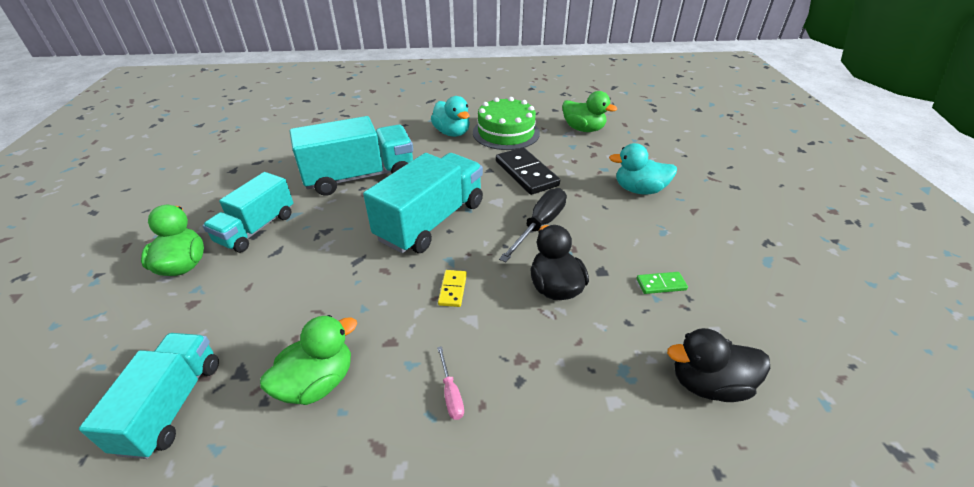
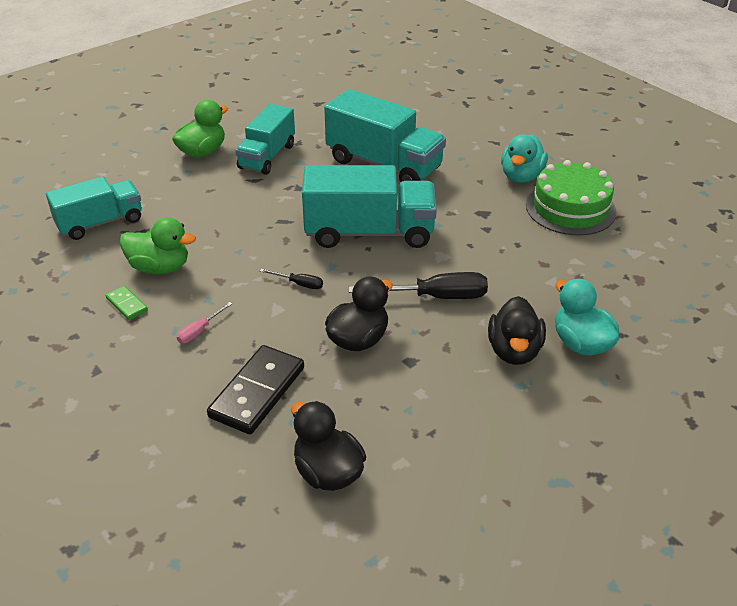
camera: 55 degrees right, 0 degrees up
(257, 228) = (267, 156): turquoise truck -> turquoise truck turned 60 degrees counterclockwise
(452, 289) = (299, 284): yellow domino -> black screwdriver
(526, 173) = (510, 254): black domino -> black domino (257, 392)
(583, 129) = (658, 258): green duck -> none
(626, 218) = (514, 351): none -> black duck
(661, 284) = (431, 407): green domino -> green domino (127, 304)

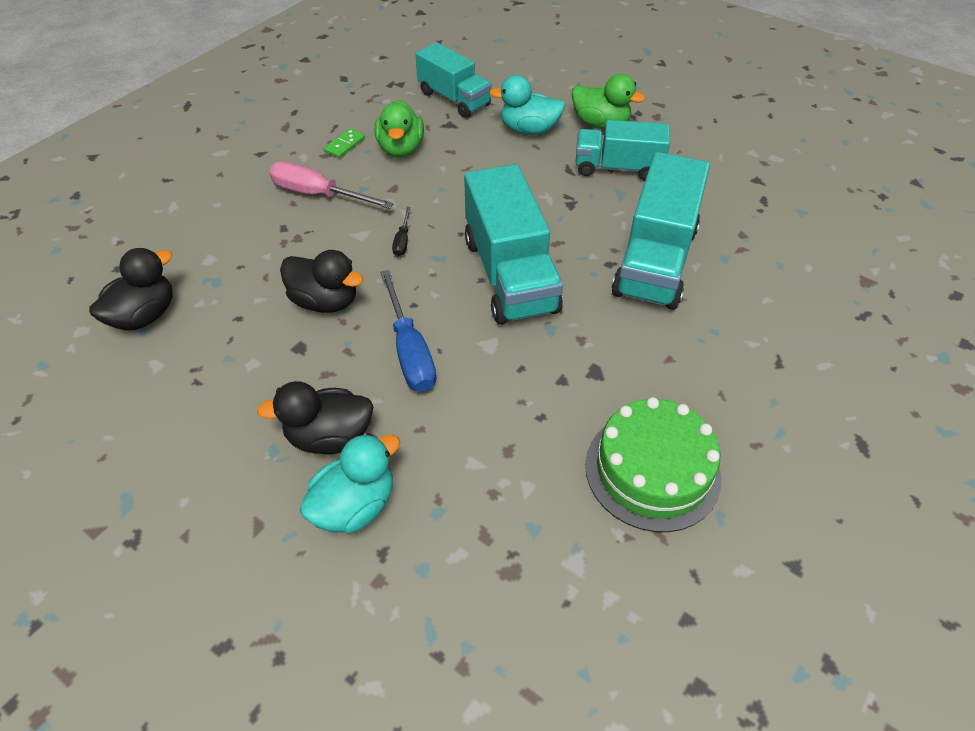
camera: 75 degrees right, 10 degrees up
(199, 331) = (318, 194): pink screwdriver -> pink screwdriver, size x2.02
(257, 392) = (242, 249): black domino -> none
(435, 297) = (410, 351): black screwdriver -> blue screwdriver
(521, 176) = (705, 403): turquoise duck -> turquoise duck (529, 130)

